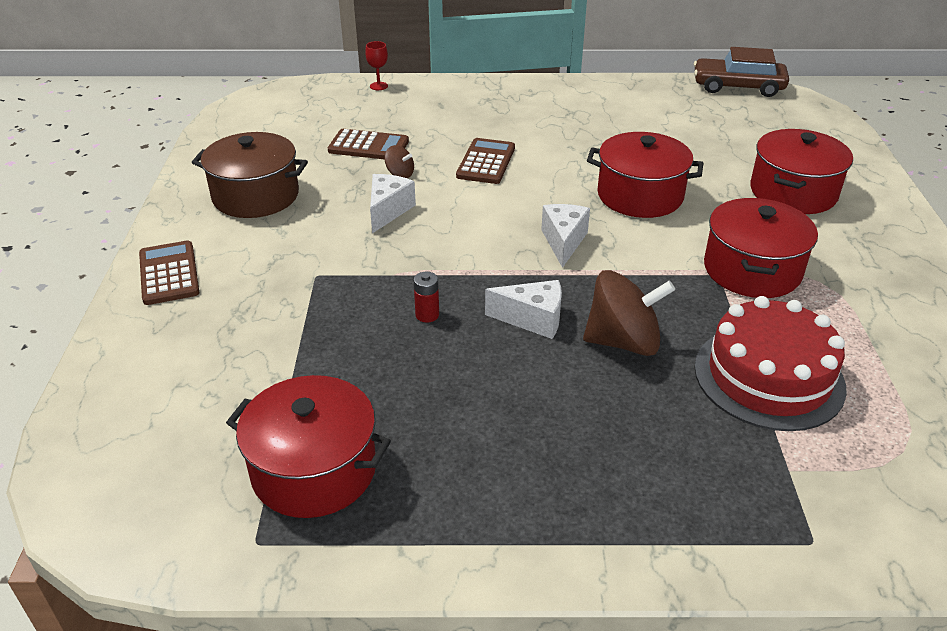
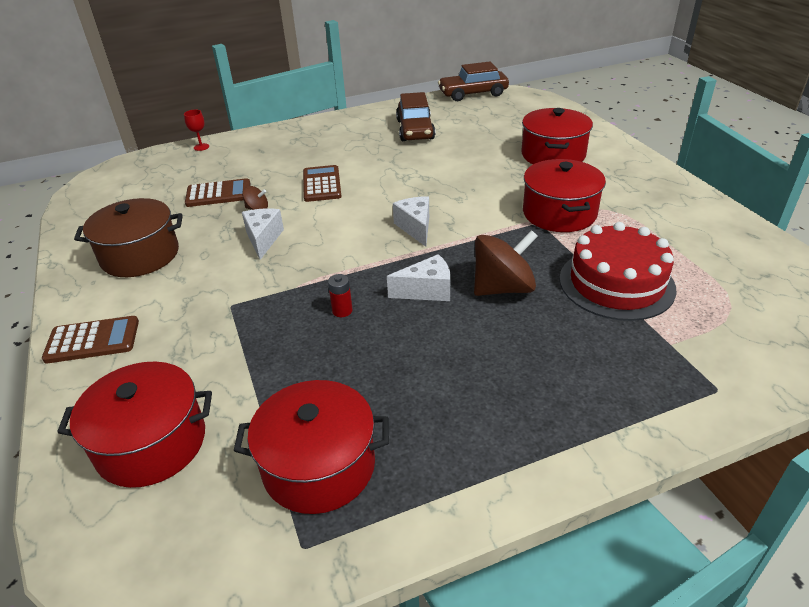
camera: 20 degrees left, 0 degrees up
(169, 273) = (92, 340): brown calculator -> brown calculator turned 120 degrees clockwise
(635, 119) = (415, 130): none -> brown car
(640, 195) = (451, 181): red pot -> red pot (151, 443)

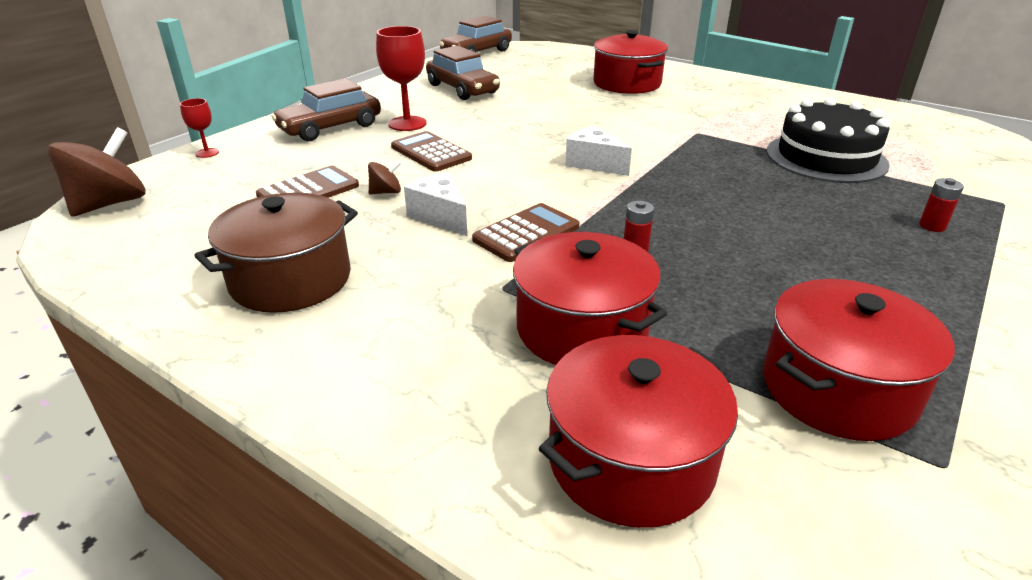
camera: 35 degrees left, 5 degrees down
(92, 340) = (365, 391): brown calculator -> brown calculator (526, 233)
(288, 144) = (330, 128): none -> brown car
(338, 154) = (407, 124): none -> red goblet
(427, 291) = (688, 209): white cheese -> none
(503, 288) = (748, 186): brown spinning top -> brown spinning top (110, 204)
(559, 213) = (702, 122): red pot -> red pot (582, 329)
(603, 382) = (932, 226): none -> red battery
(616, 283) = (826, 158): red cake -> black cake

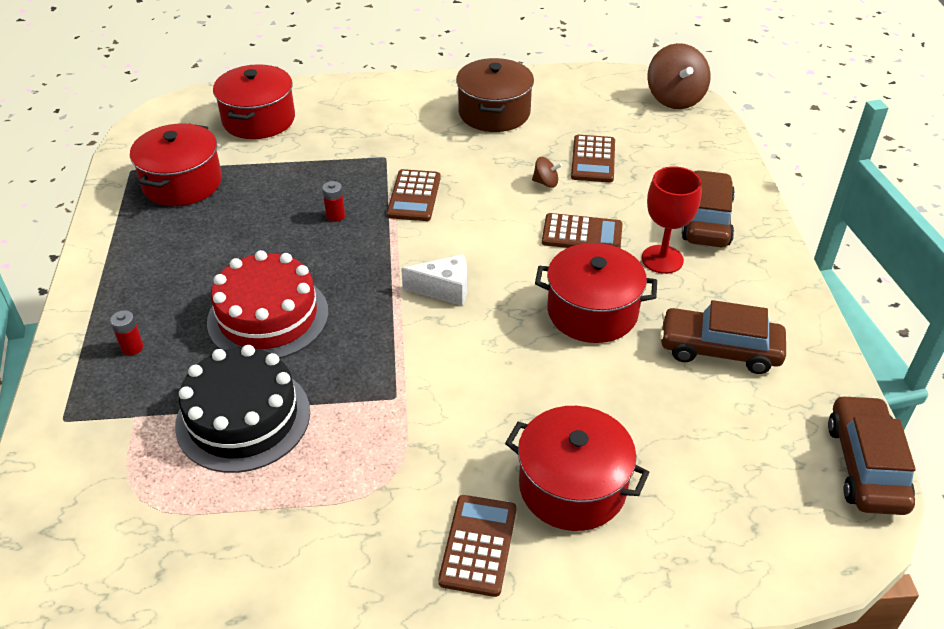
camera: 140 degrees right, 10 degrees up
(207, 153) = (723, 152): red goblet -> none
(386, 192) = (546, 183): brown spinning top -> brown spinning top turned 105 degrees counterclockwise
(440, 217) = (482, 182): white cheese -> none
(582, 329) = (322, 156): red pot -> red pot (592, 312)
(701, 85) = (478, 545): none -> brown calculator
(773, 200) = (268, 317): none -> red cake

